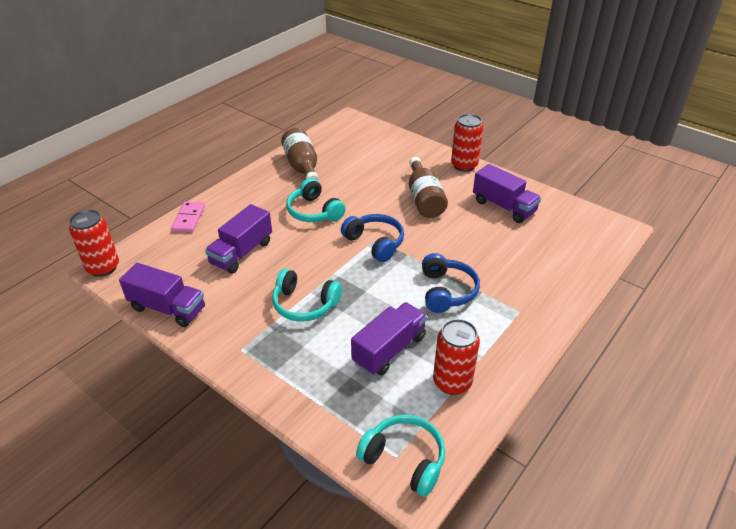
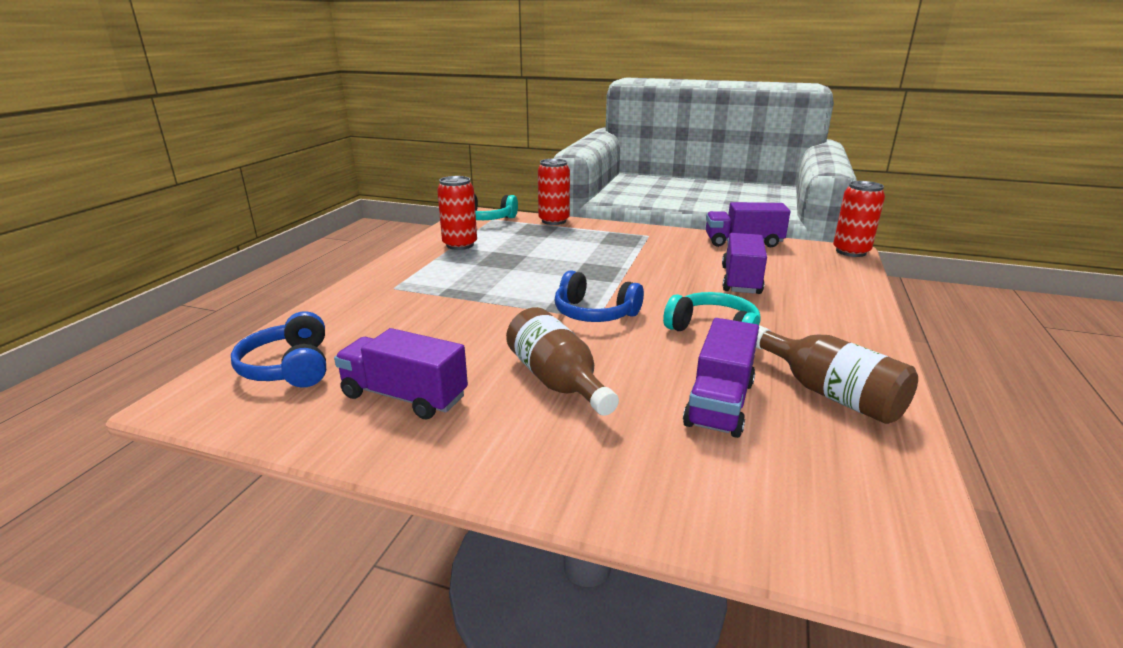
camera: 160 degrees right, 15 degrees down
(189, 218) = (856, 296): pink domino -> none
(304, 304) = (625, 260): turquoise headphones -> none
(389, 349) = (522, 250): purple truck -> purple truck (719, 403)
(446, 291) = (480, 289): blue headphones -> blue headphones (289, 367)
(464, 165) = (501, 474): red can -> red can (554, 221)

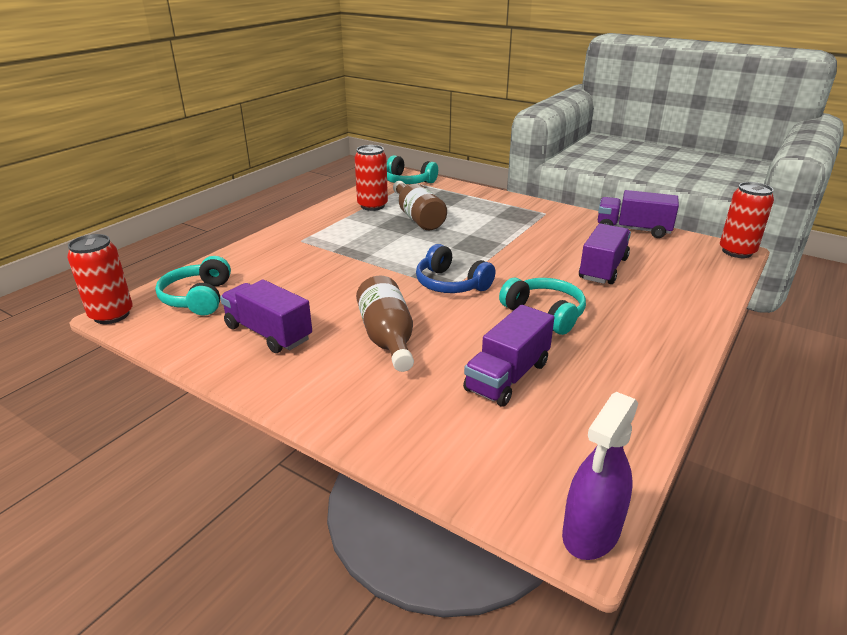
camera: 15 degrees right, 5 degrees up
(289, 367) = (198, 298): blue headphones -> turquoise headphones
(554, 221) = (466, 189): red can -> red can (111, 315)
(830, 393) = (609, 384): brown bottle -> brown bottle (418, 218)
(937, 570) = (591, 532): none -> purple spray bottle

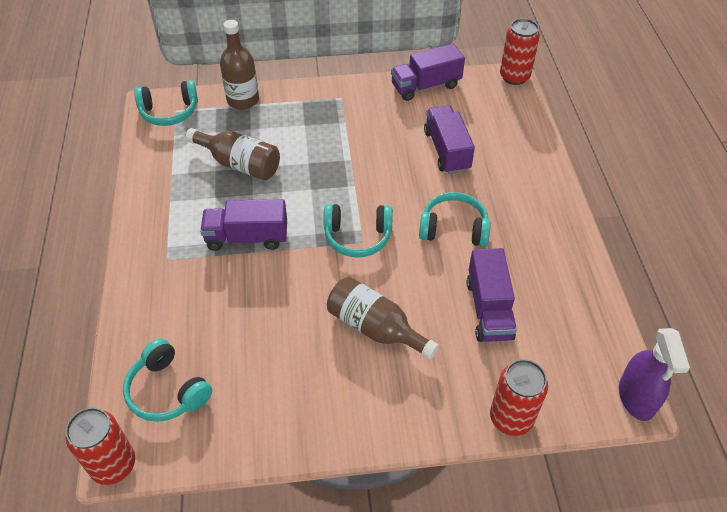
camera: 40 degrees left, 20 degrees up
(268, 333) = (280, 386): purple truck -> purple truck (247, 237)
(372, 206) = (177, 169): red can -> red can (511, 418)
(451, 284) = (357, 237): blue headphones -> turquoise headphones
(466, 191) = (243, 100): none -> brown bottle

